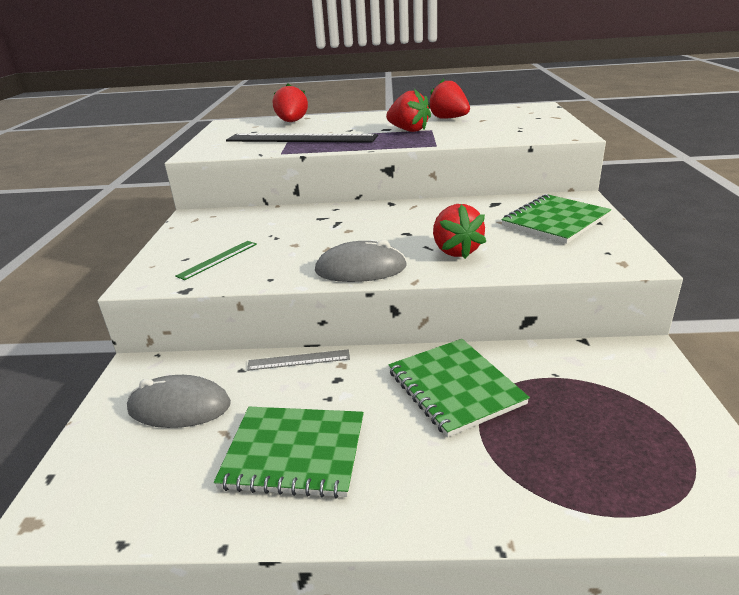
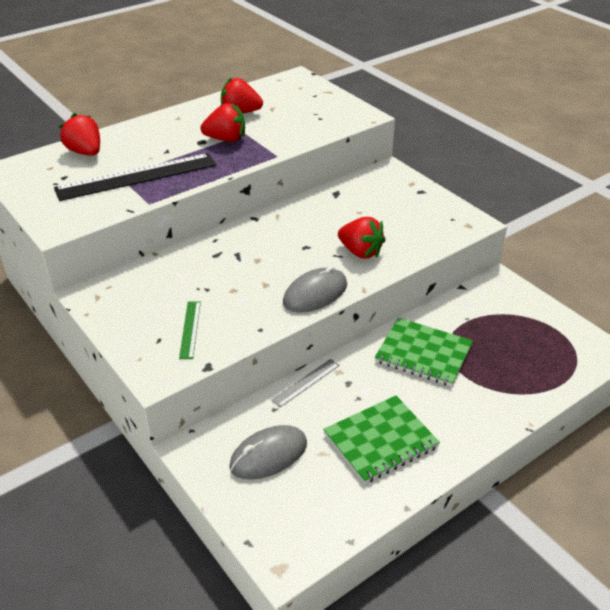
camera: 40 degrees left, 10 degrees up
(555, 221) = (395, 199): green notebook -> none

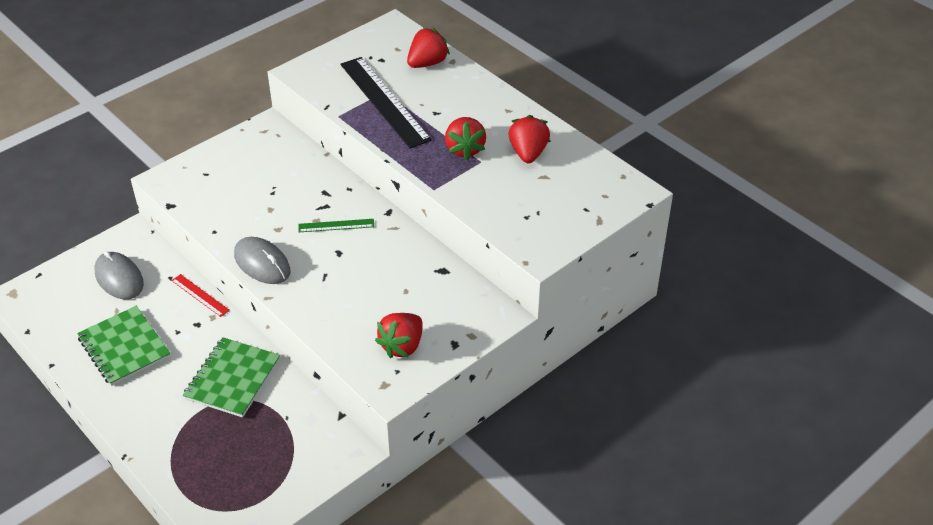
camera: 85 degrees right, 5 degrees up
(190, 329) = (217, 189): green ruler -> green ruler (336, 225)
(306, 382) = (200, 295): grey ruler -> red ruler
(360, 252) = (330, 293): red strawberry -> red strawberry (402, 346)

